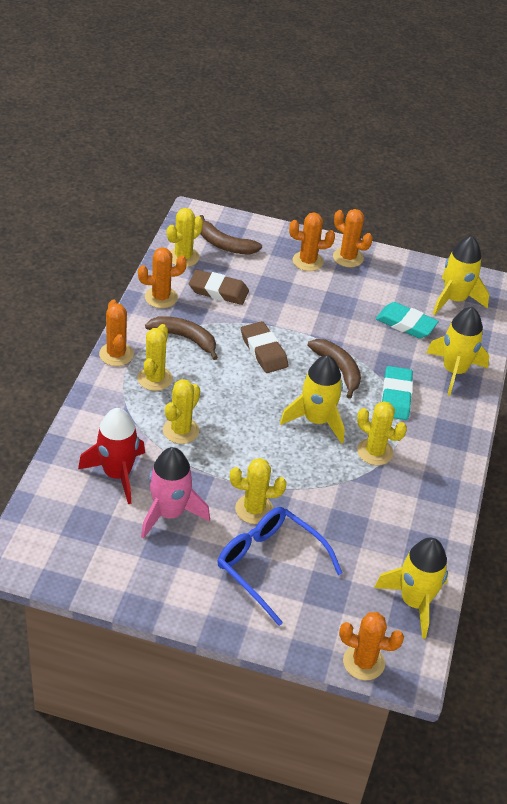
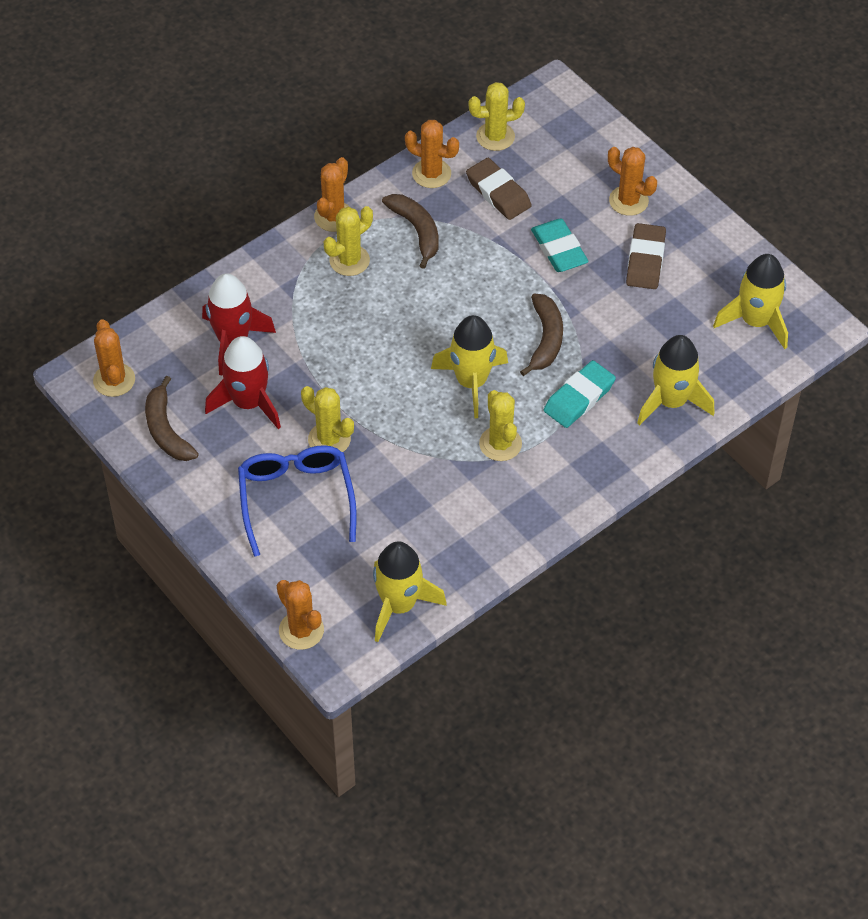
camera: 40 degrees right, 10 degrees up
(169, 513) = (248, 403): pink rocket -> red rocket
(181, 430) = (328, 327): yellow cactus -> none
(224, 245) = (553, 141): brown banana -> brown banana (166, 430)
(263, 351) = (485, 282): brown eraser -> brown eraser (645, 260)
(348, 257) = (679, 216): orange cactus -> orange cactus (114, 380)
(406, 324) = (669, 323): turquoise eraser -> turquoise eraser (559, 249)

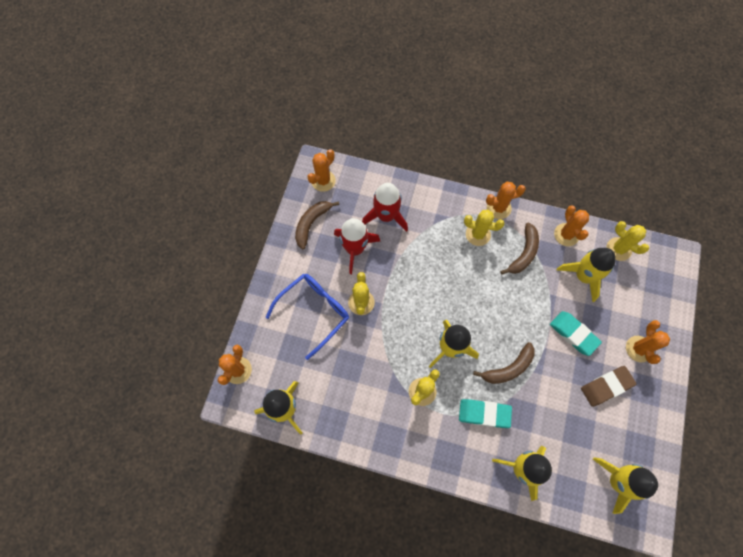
camera: 55 degrees right, 15 degrees up
(498, 193) = (583, 276): brown eraser -> yellow rocket
(559, 249) = (573, 334): turquoise eraser -> turquoise eraser turned 75 degrees counterclockwise

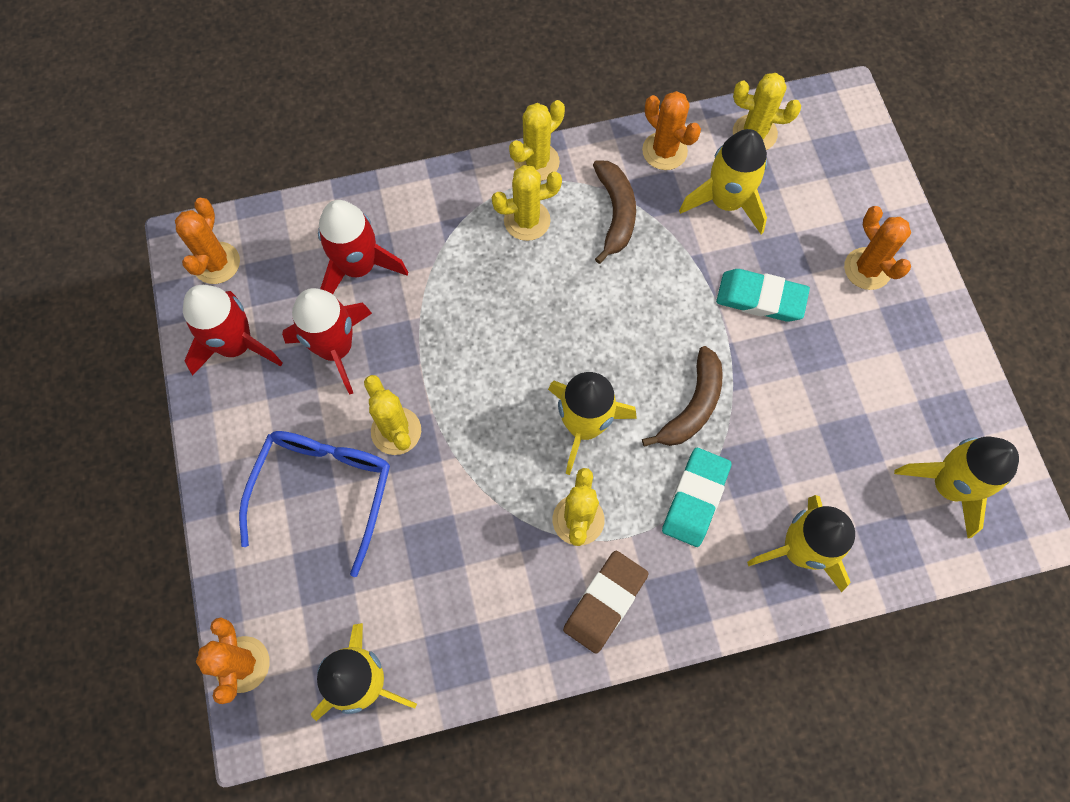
camera: 30 degrees left, 0 degrees up
(311, 224) = (236, 345): brown banana -> red rocket
(484, 414) = (695, 498): turquoise eraser -> turquoise eraser turned 45 degrees counterclockwise
(498, 208) = (536, 162): orange cactus -> yellow cactus
(606, 386) = (853, 352): brown eraser -> brown eraser (605, 602)

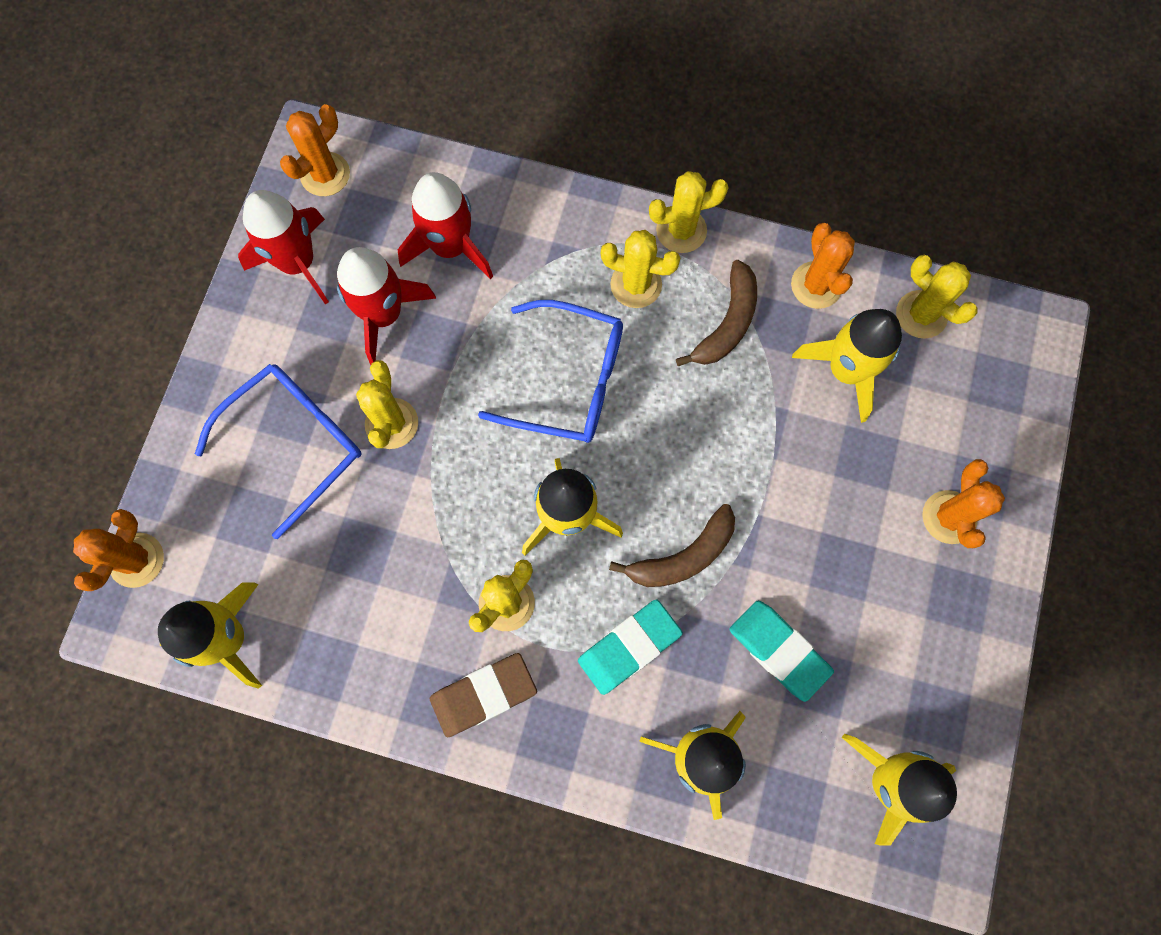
camera: 30 degrees right, 5 degrees up
(520, 321) = (569, 381): none -> blue glasses
(760, 298) = (819, 487): turquoise eraser -> turquoise eraser (779, 650)

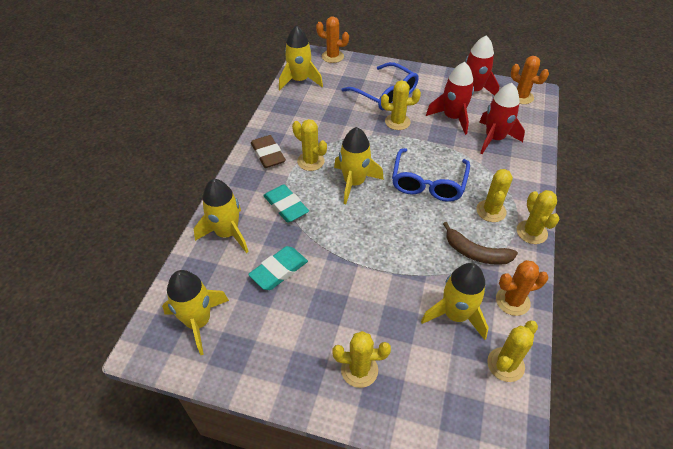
camera: 90 degrees right, 25 degrees down
(683, 556) = (333, 229): brown banana -> none
(949, 517) = (359, 370): orange cactus -> yellow cactus

